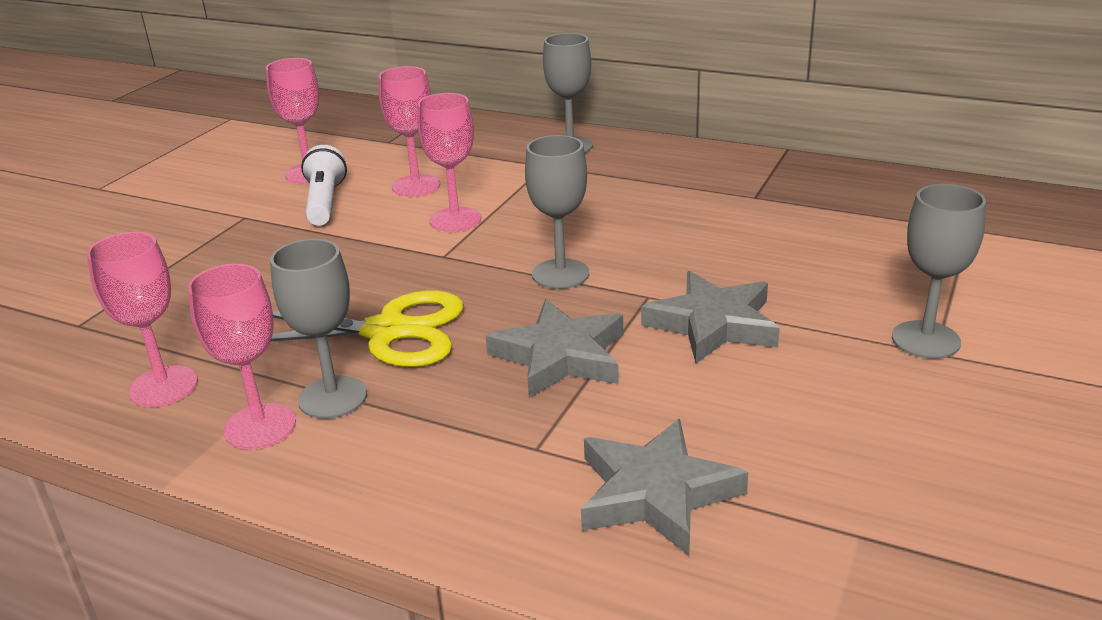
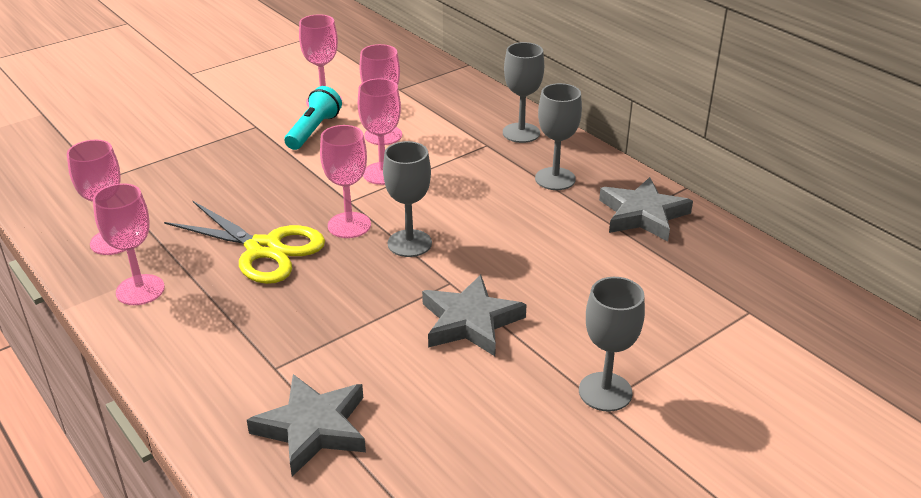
camera: 25 degrees right, 5 degrees up
(325, 202) = (313, 130): white flashlight -> turquoise flashlight
(332, 397) = (194, 285): grey goblet -> grey goblet (555, 179)
(469, 278) = (349, 225): none -> pink goblet
(560, 356) = (349, 308): grey star -> grey star (642, 214)

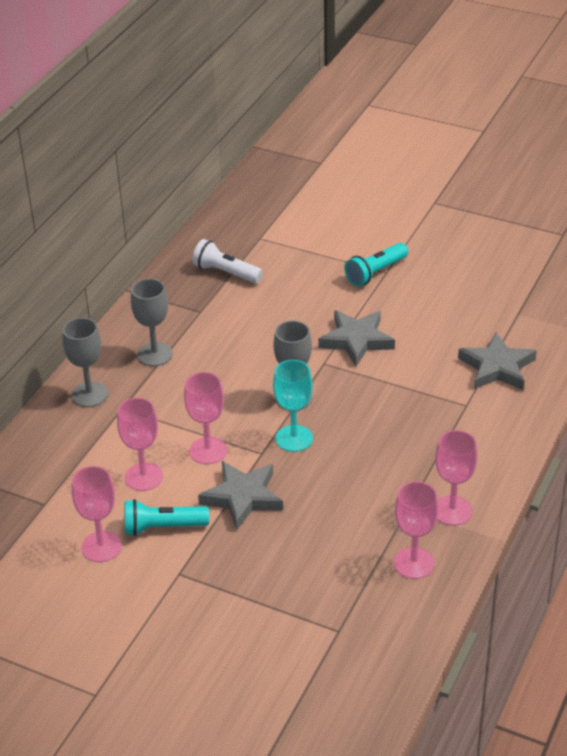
camera: 115 degrees left, 5 degrees up
(263, 249) = (357, 470): yellow scissors -> none
(349, 225) = (294, 438): pink goblet -> turquoise goblet
(605, 392) = (375, 273): grey goblet -> turquoise flashlight
(642, 214) = (178, 301): grey star -> grey star (242, 497)
(681, 262) = (226, 272): none -> white flashlight

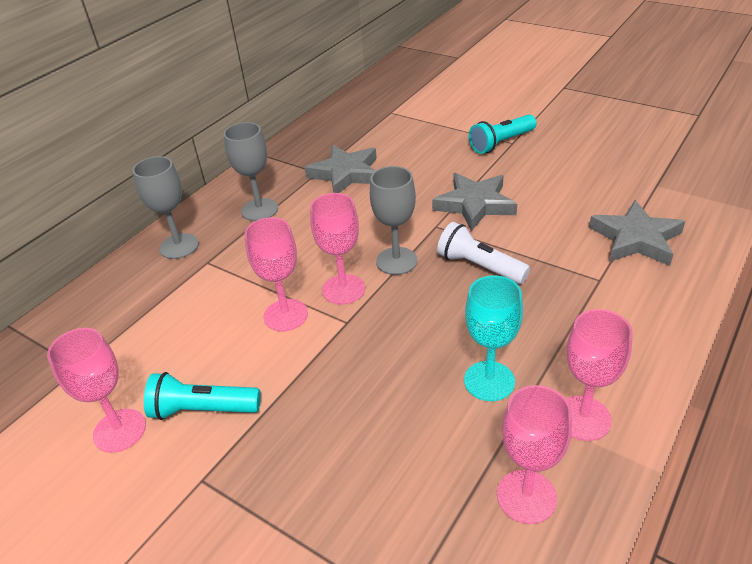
camera: 10 degrees right, 0 degrees up
(144, 477) = (203, 342): pink goblet -> pink goblet (343, 289)
(226, 272) = (351, 139): white flashlight -> white flashlight (479, 266)
(242, 497) = (311, 377): grey star -> grey star (345, 174)
(294, 438) = (388, 307): turquoise goblet -> turquoise goblet (489, 381)

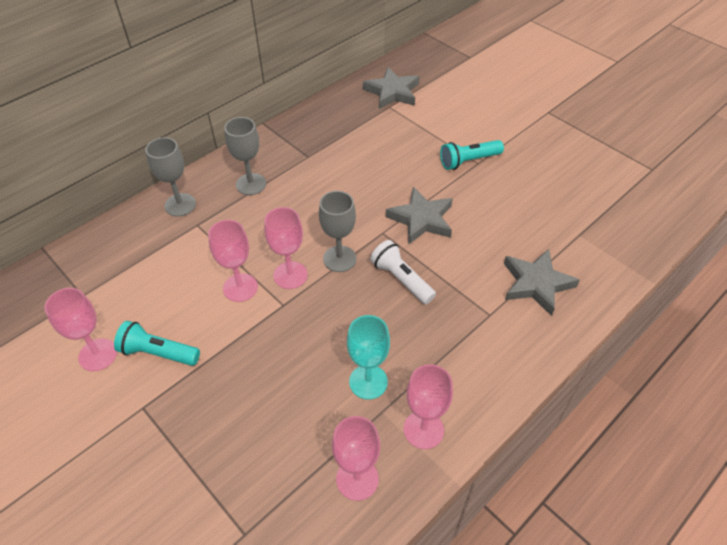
camera: 10 degrees right, 10 degrees up
(345, 174) = (329, 164): grey star -> grey star (392, 92)

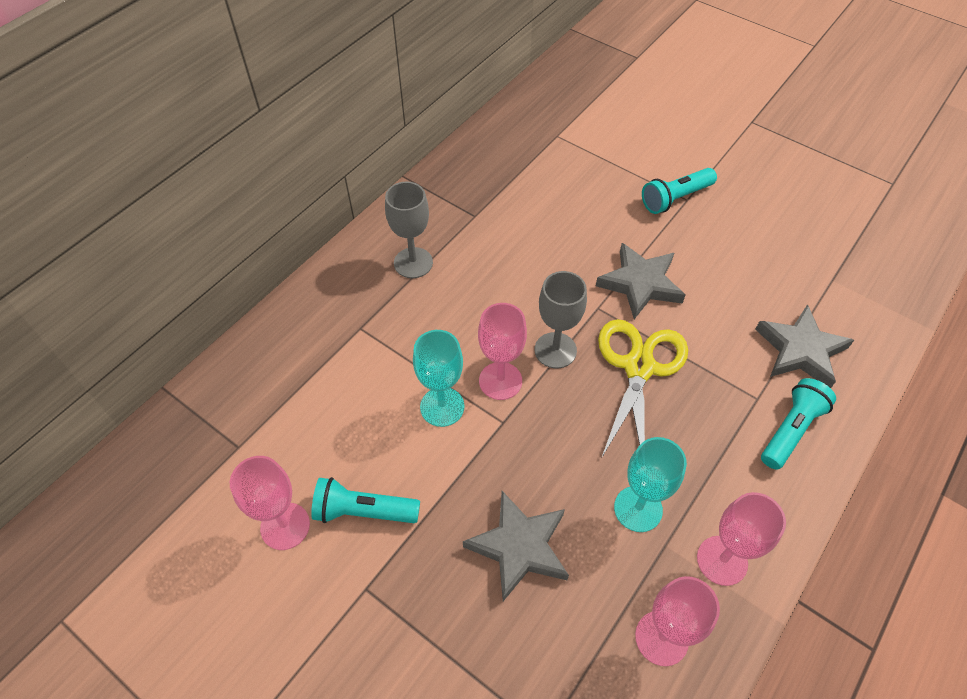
camera: 10 degrees left, 5 degrees up
(180, 205) = (329, 303): grey goblet -> none
(240, 287) = (442, 407): pink goblet -> turquoise goblet
(392, 92) = (555, 115): grey star -> grey star (519, 547)
(401, 279) = (639, 367): white flashlight -> yellow scissors
(510, 341) = (791, 430): none -> turquoise flashlight

